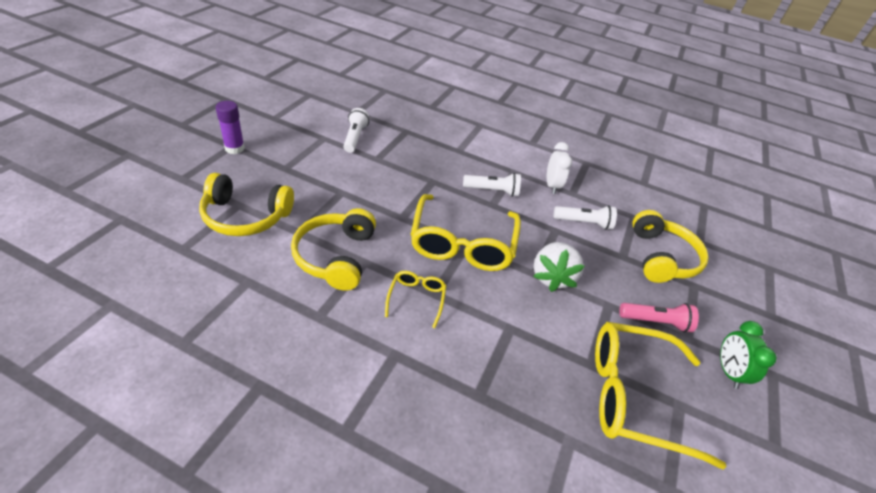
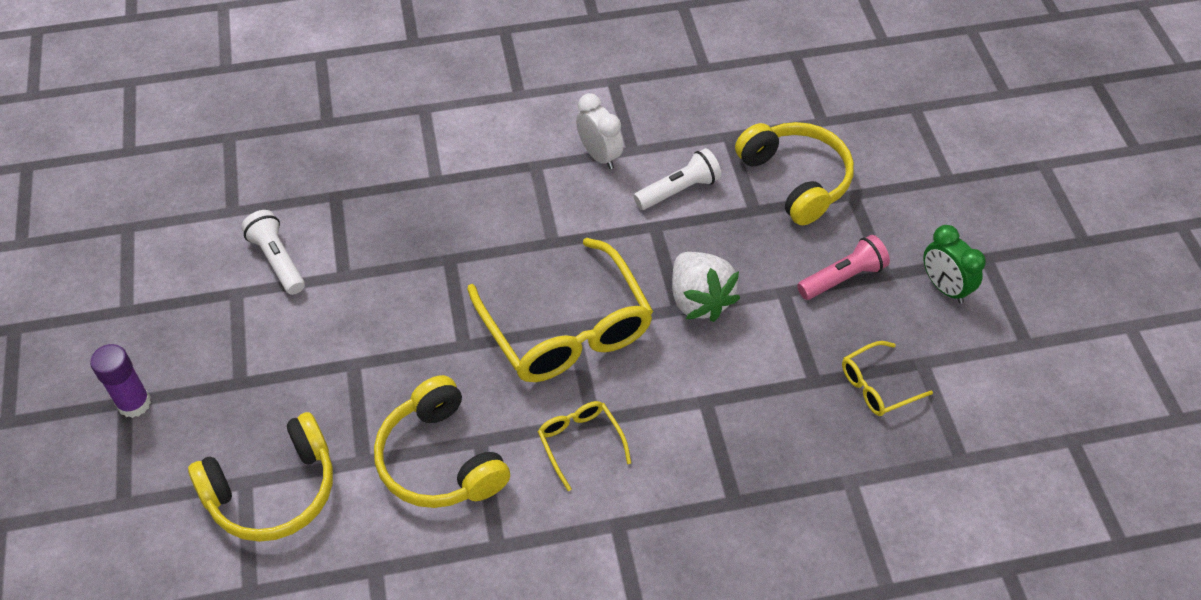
camera: 30 degrees left, 10 degrees up
(492, 191) = (535, 219): white flashlight -> none
(635, 397) = (877, 386): yellow glasses -> yellow glasses, size x0.47

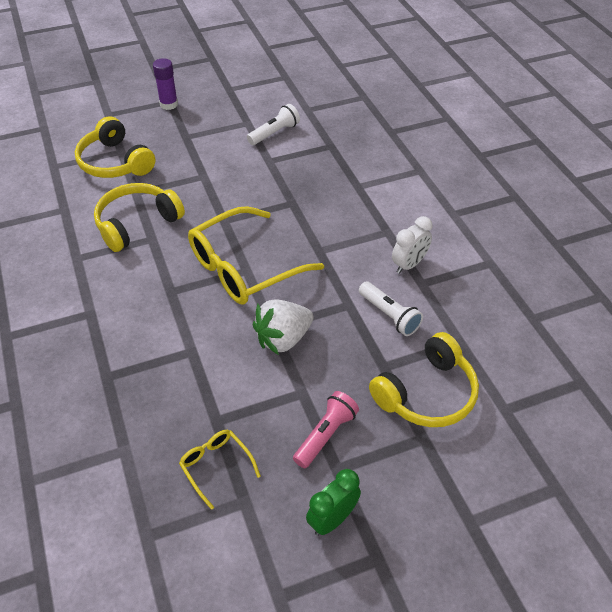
camera: 80 degrees right, 5 degrees down
(580, 443) = (152, 287): yellow glasses -> none
(842, 278) = (325, 435): pink flashlight -> pink flashlight turned 105 degrees counterclockwise

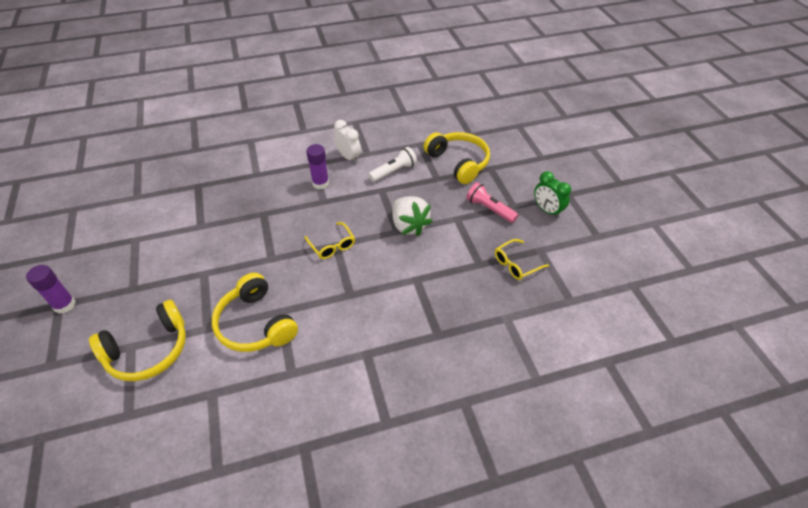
camera: 85 degrees left, 0 degrees up
(245, 267) = (332, 245): yellow glasses -> yellow glasses, size x0.47
(274, 133) = (161, 220): white flashlight -> none
(351, 243) = (320, 183): none -> purple glue stick

